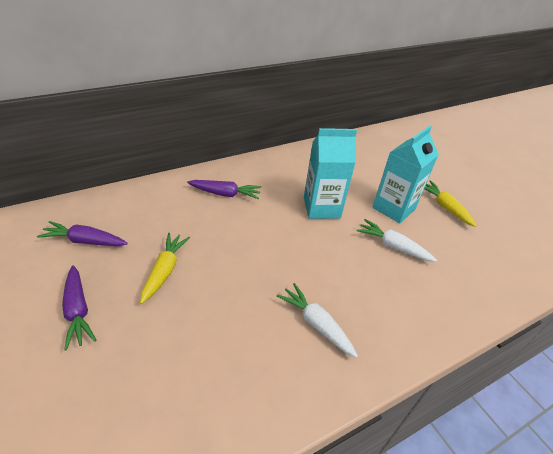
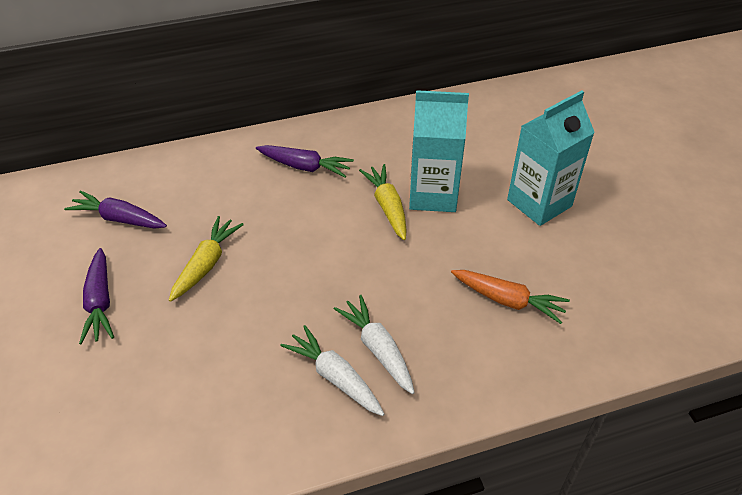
camera: 15 degrees right, 5 degrees up
(393, 246) = (518, 258): white carrot -> white carrot (335, 377)
(397, 277) = (508, 300): none -> orange carrot
(445, 207) = (619, 206): yellow carrot -> yellow carrot (387, 207)

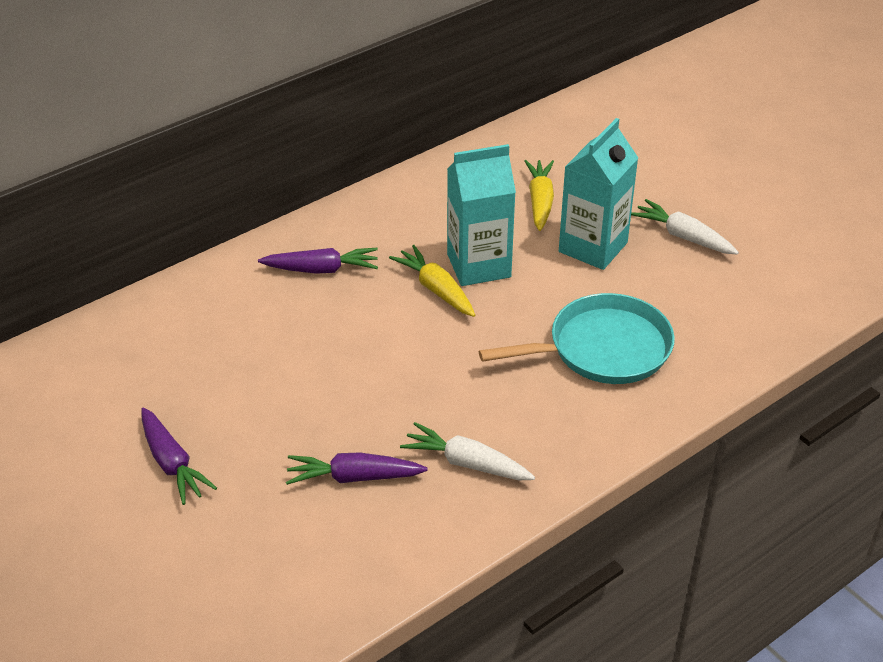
camera: 20 degrees left, 5 degrees down
(119, 218) = (138, 375): purple carrot -> purple carrot (354, 477)
(206, 264) = (269, 395): yellow carrot -> yellow carrot (540, 201)
(378, 349) = (496, 426): white carrot -> white carrot (683, 236)
(508, 300) = (603, 349): orange carrot -> turquoise pan

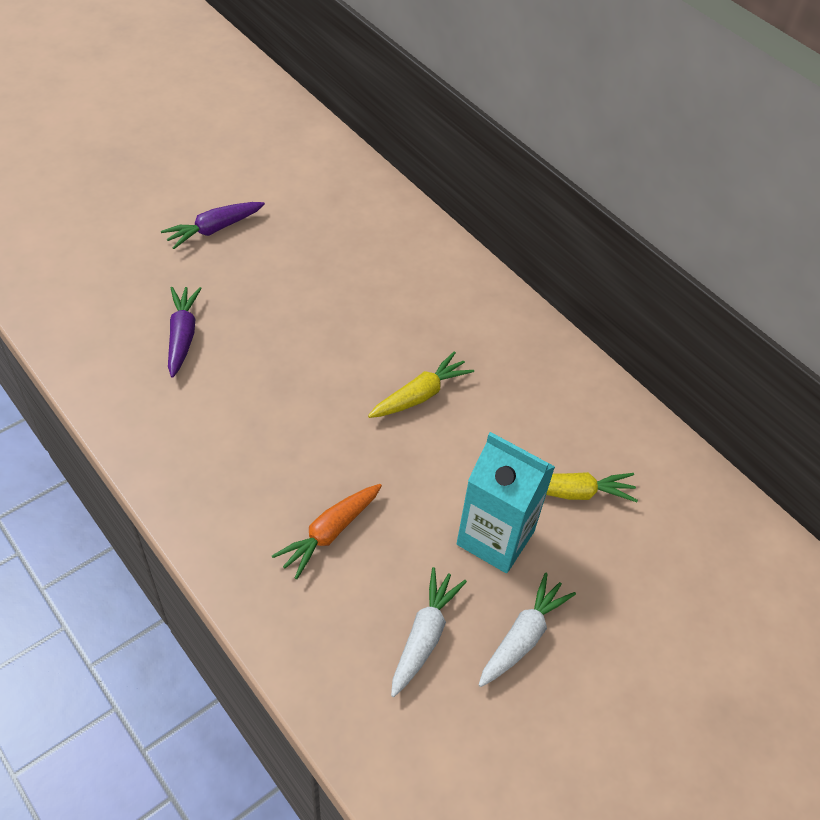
camera: 85 degrees right, 10 degrees up
(321, 269) = (446, 310): purple carrot -> none
(467, 463) = (187, 412): white carrot -> white carrot (424, 636)
(478, 265) = (458, 431): turquoise carton -> none
(603, 349) = (330, 533): turquoise pan -> orange carrot

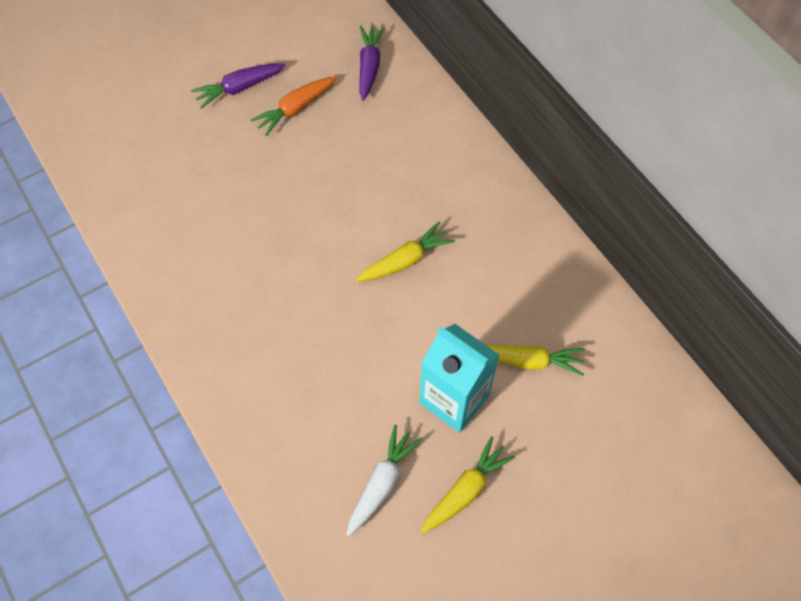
camera: 10 degrees right, 10 degrees up
(183, 336) = (203, 193): purple carrot -> purple carrot (369, 67)
(330, 533) = (312, 385): orange carrot -> orange carrot (295, 109)
(523, 637) = (466, 490): white carrot -> yellow carrot

